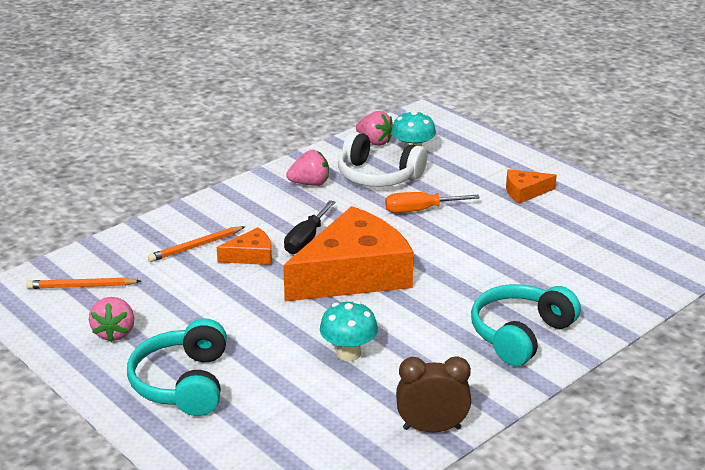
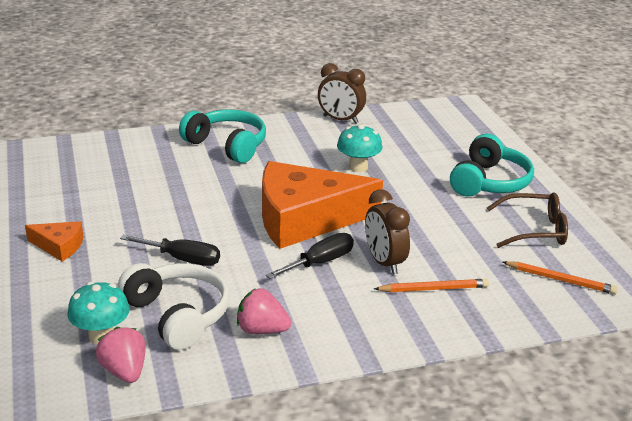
camera: 155 degrees left, 0 degrees up
(114, 333) = (535, 230): pink strawberry -> brown glasses
(251, 255) = (384, 262): orange cheese -> brown clock
(420, 210) = (182, 259): orange screwdriver -> black screwdriver
(520, 334) = (227, 145): turquoise headphones -> turquoise headphones turned 120 degrees counterclockwise

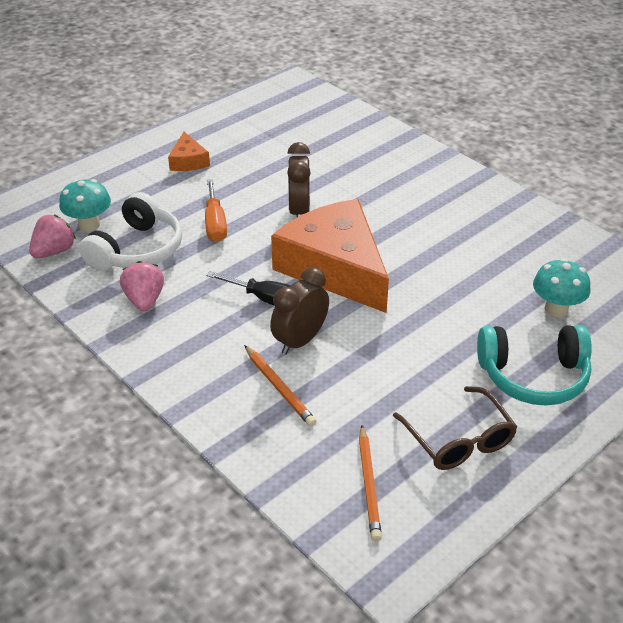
camera: 65 degrees right, 10 degrees up
(182, 259) = (215, 224): black screwdriver -> orange screwdriver
(227, 145) = (422, 179): turquoise headphones -> none
(340, 120) = (554, 228): brown clock -> brown clock (299, 211)
(358, 167) = (465, 270): turquoise mushroom -> turquoise mushroom (556, 309)

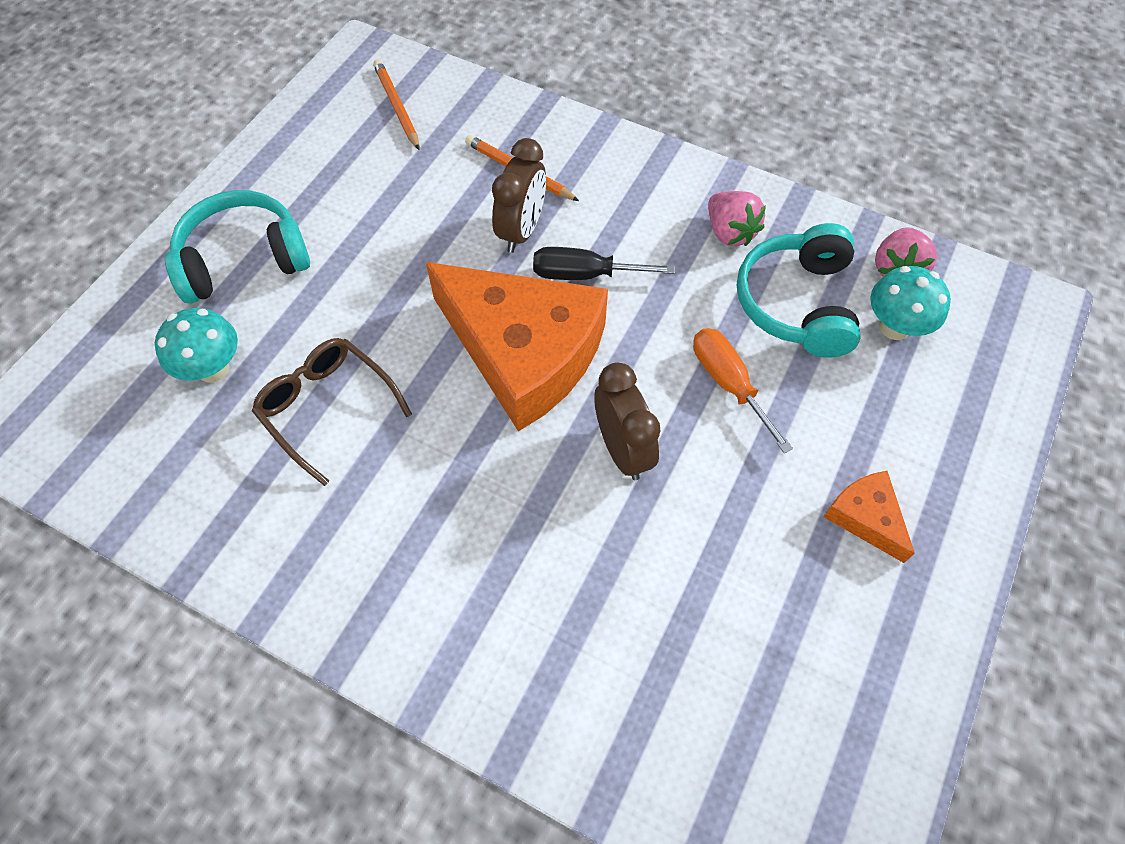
camera: 160 degrees right, 20 degrees up
(137, 250) = (797, 303): white headphones -> turquoise headphones
(459, 440) = (319, 167): brown glasses -> brown glasses (327, 408)

